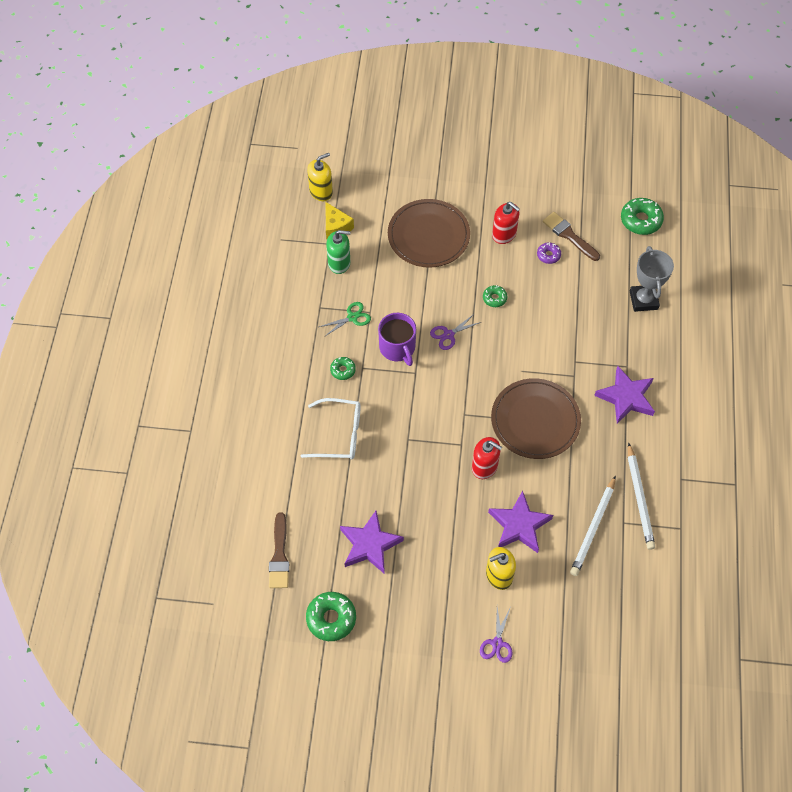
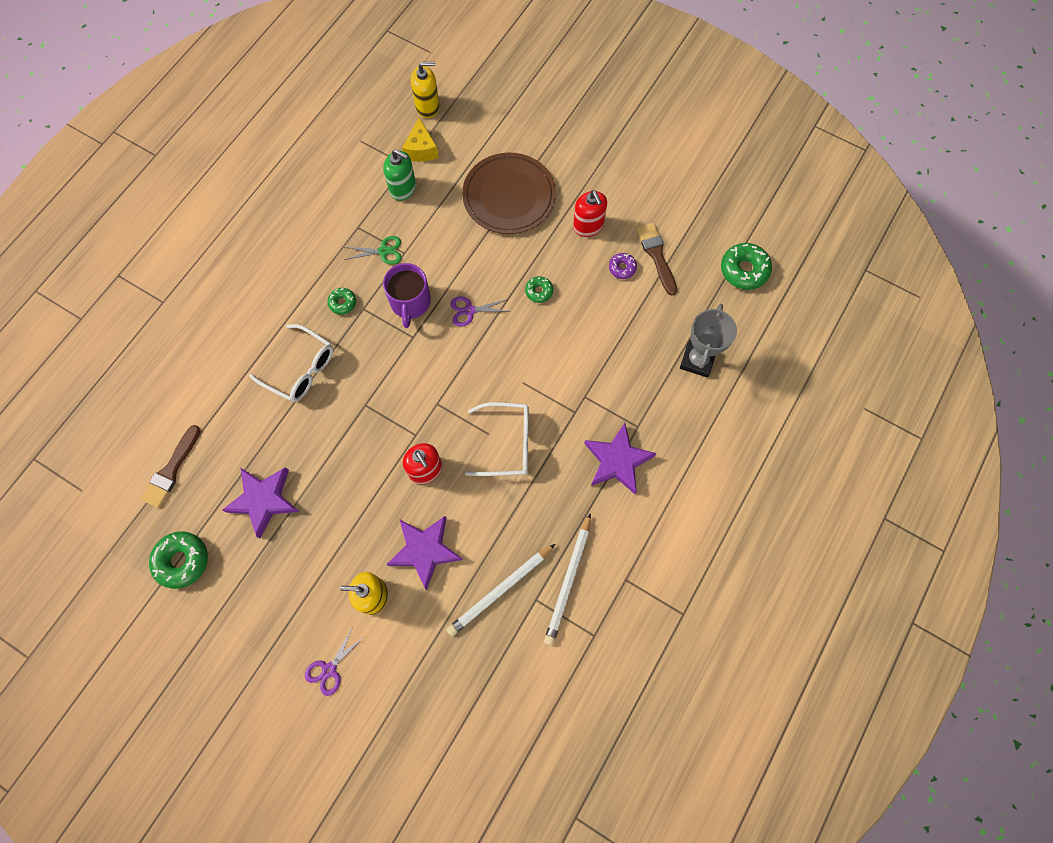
camera: 25 degrees right, 10 degrees up
(535, 420) = (506, 443): brown plate -> white glasses

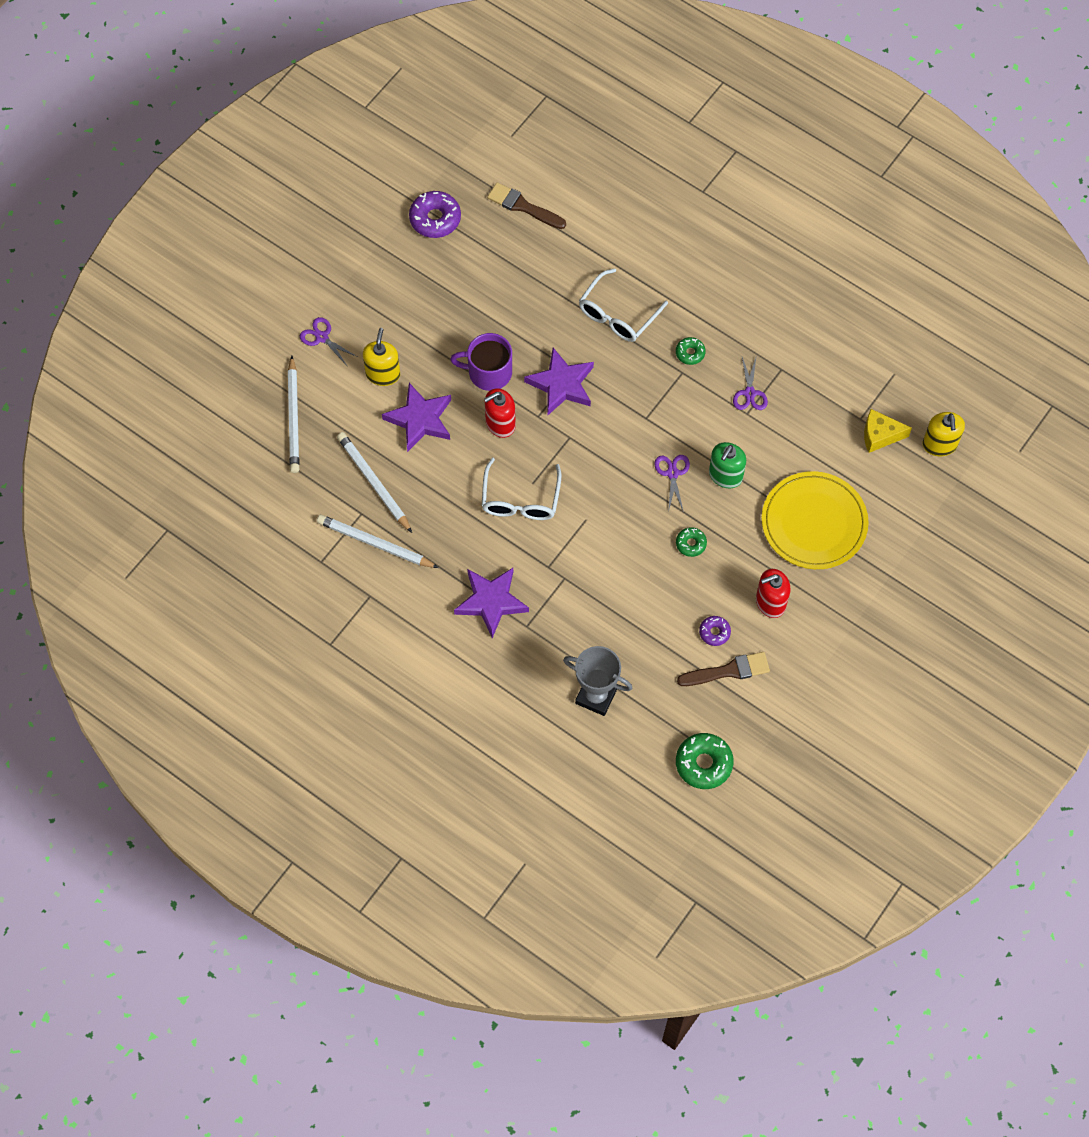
camera: 95 degrees right, 5 degrees down
(182, 561) = (435, 219): green donut -> purple donut
(263, 500) = (485, 283): purple star -> purple star (561, 384)
(383, 251) = (749, 393): green scissors -> purple scissors
(403, 188) = (828, 415): green soap dispenser -> green soap dispenser (725, 475)
(410, 302) = (686, 417): purple mug -> purple mug (488, 372)
(429, 688) = (293, 417): none -> white pencil
(509, 196) = (814, 522): brown plate -> yellow plate

